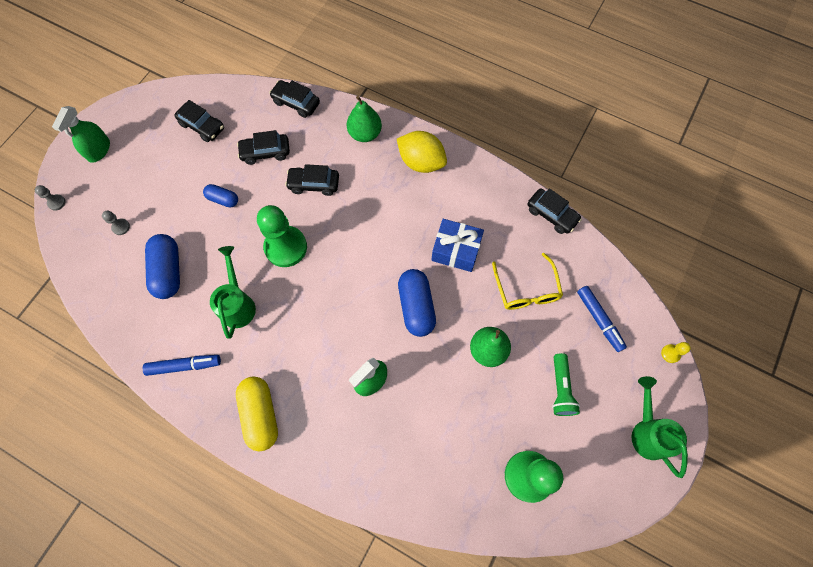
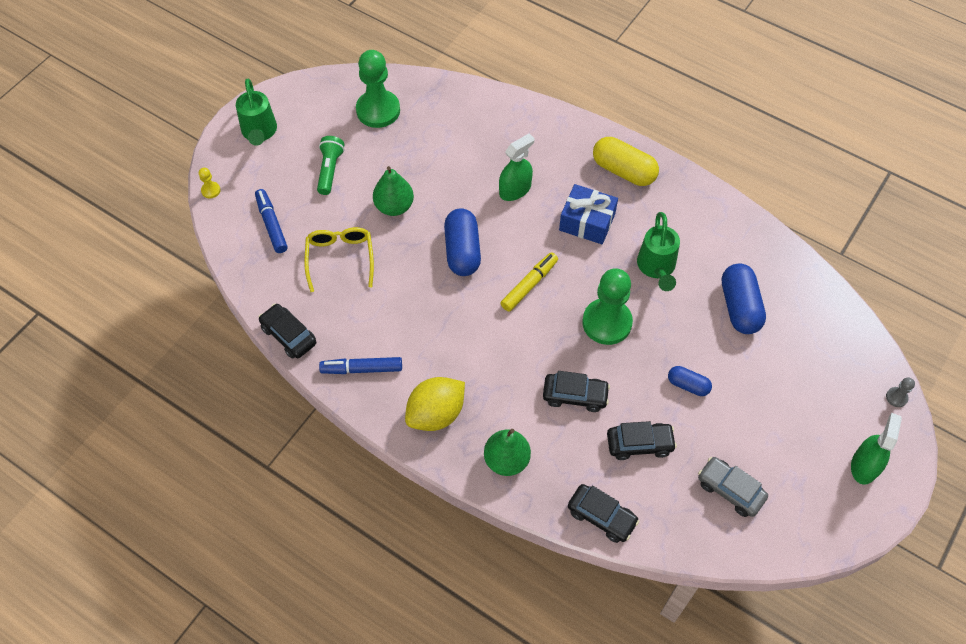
camera: 175 degrees left, 10 degrees down
(121, 227) = (807, 361): grey pawn -> none
(184, 366) = (705, 215): blue marker -> blue marker (362, 369)
(202, 126) = (730, 490): black car -> grey car
(260, 414) = (623, 171): yellow capsule -> yellow capsule turned 45 degrees counterclockwise
(353, 277) = (529, 285): none -> yellow marker
(421, 162) = (436, 414): yellow lemon -> yellow lemon turned 75 degrees counterclockwise
(456, 250) = (410, 304): blue gift -> blue gift (587, 222)

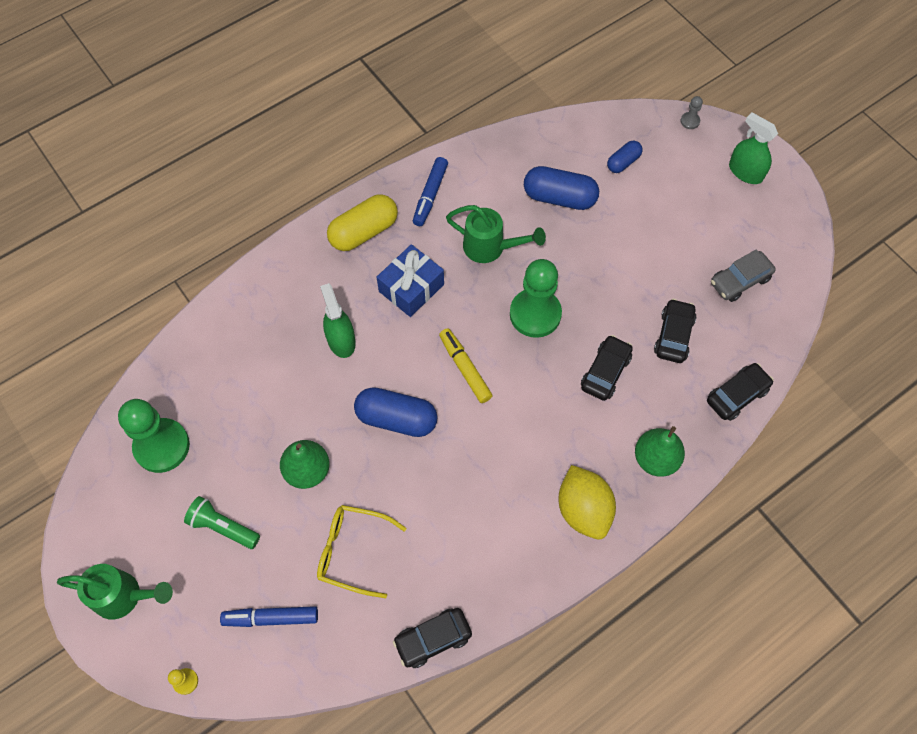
camera: 70 degrees left, 5 degrees up
(362, 369) = (505, 569): blue marker -> blue marker (430, 195)
(688, 385) = (626, 272): blue capsule -> blue capsule (623, 162)

